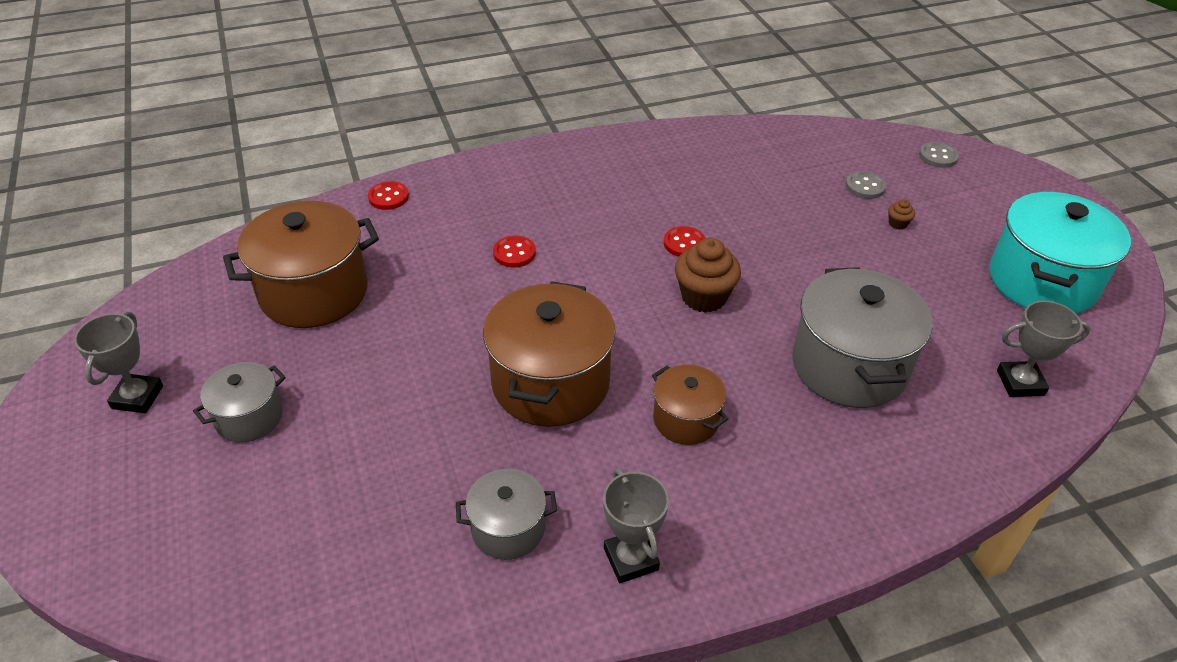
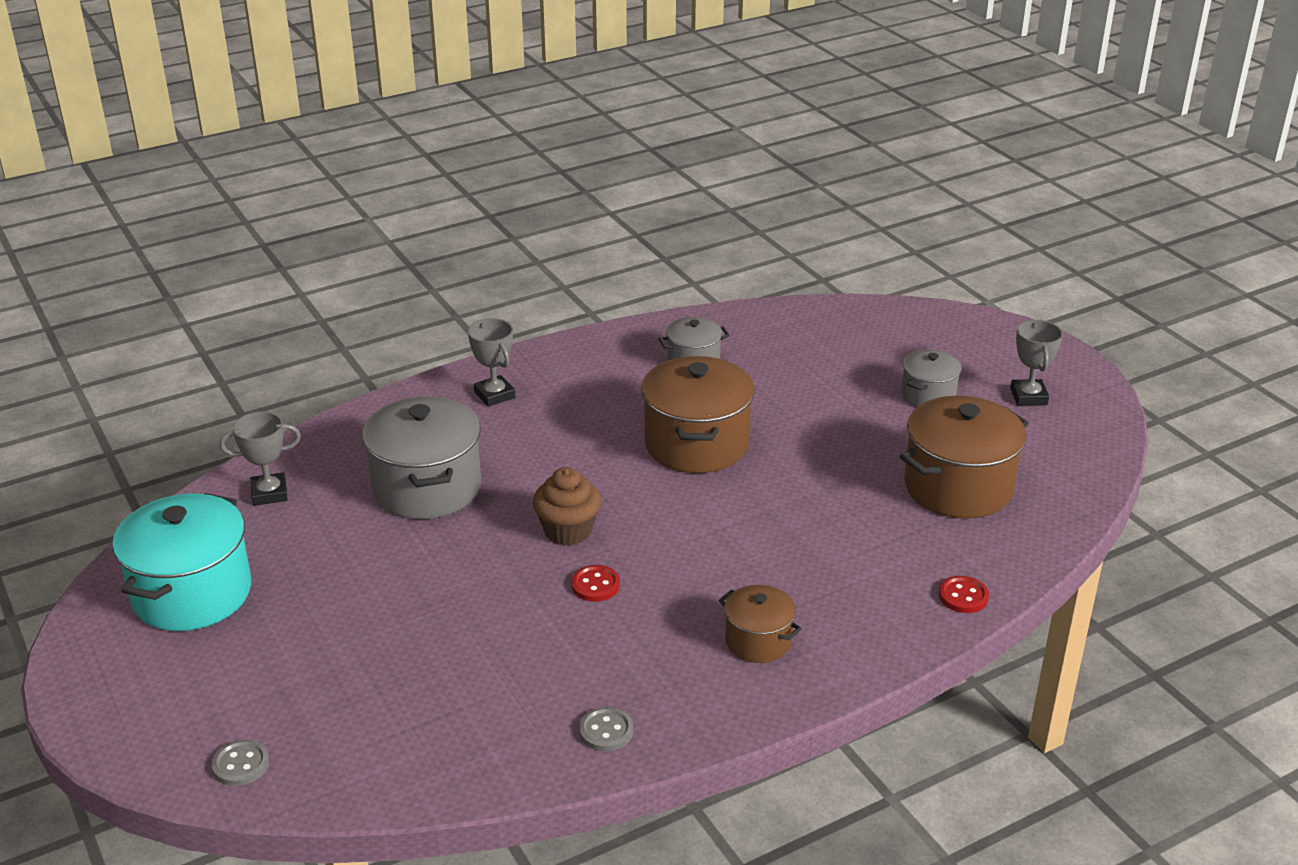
camera: 170 degrees right, 10 degrees down
(514, 253) = (781, 550): red button -> none
(631, 559) = (603, 357): grey trophy -> grey trophy (494, 395)
(686, 420) = (574, 433): brown pot -> brown pot (758, 641)
(865, 187) = (363, 695): grey button -> grey button (606, 731)
(897, 224) = (335, 644): brown cupcake -> none

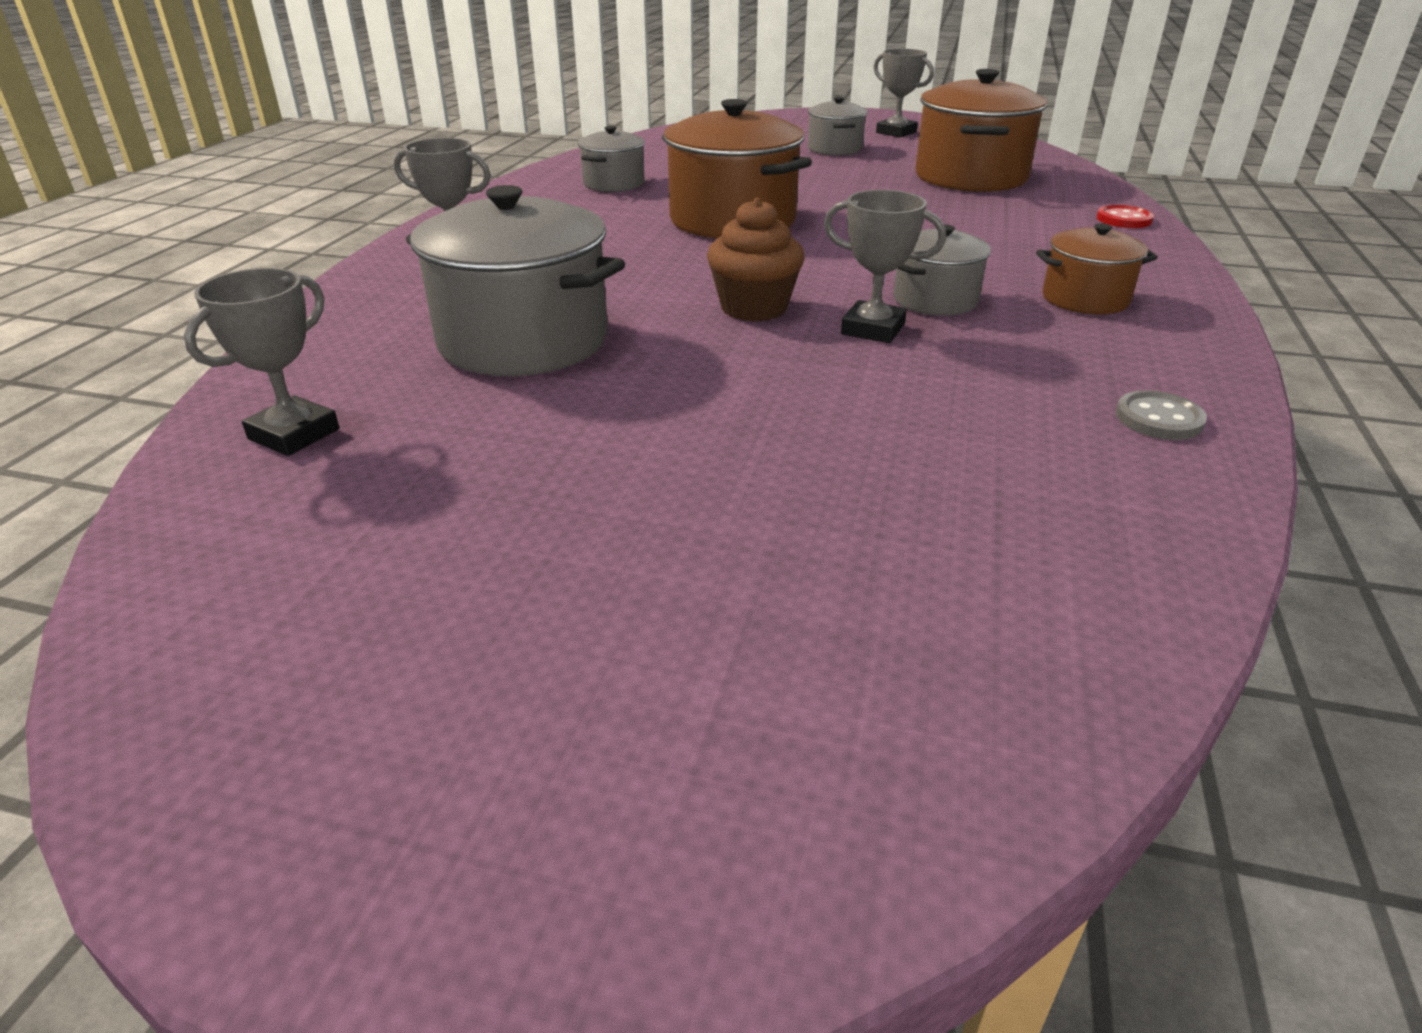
camera: 45 degrees left, 0 degrees up
(192, 593) = (357, 599): turquoise pot -> none
(241, 764) = (899, 762): grey button -> none
(595, 585) = (873, 329): red button -> grey trophy
(672, 586) = (935, 300): none -> grey pot

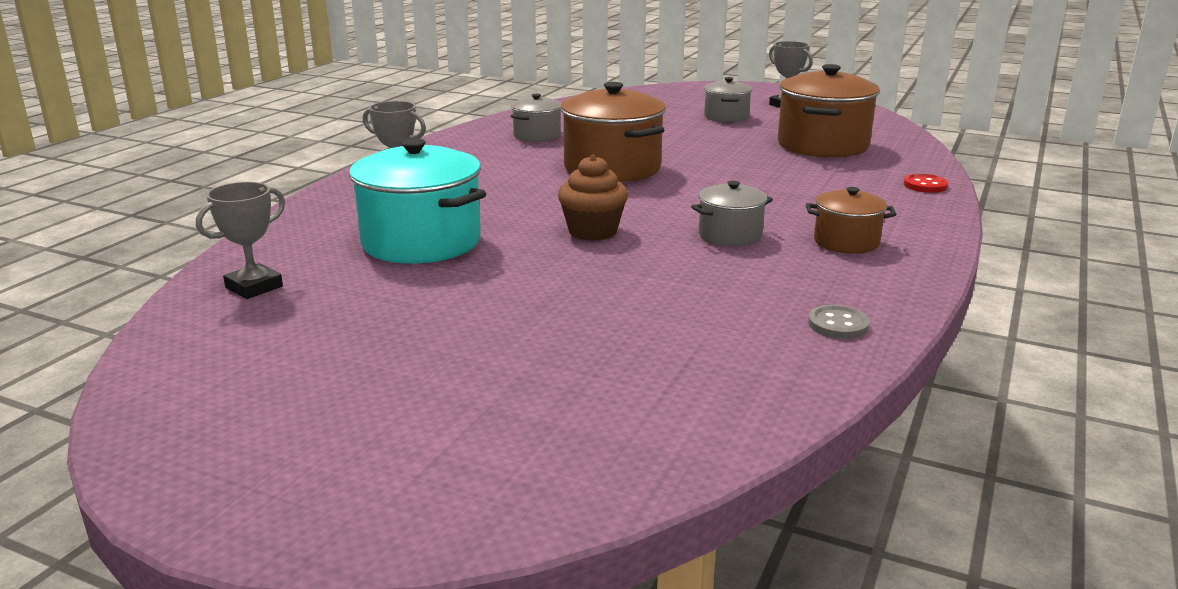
camera: 10 degrees right, 10 degrees down
(523, 341) = (421, 242): grey pot -> turquoise pot
(873, 329) = (670, 251): grey trophy -> none

